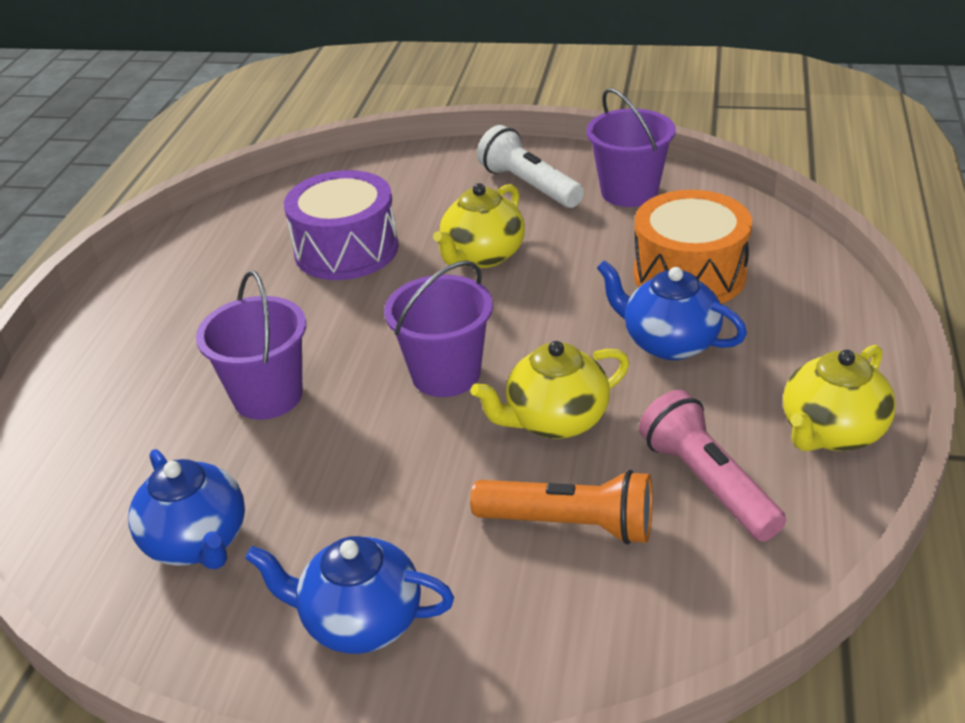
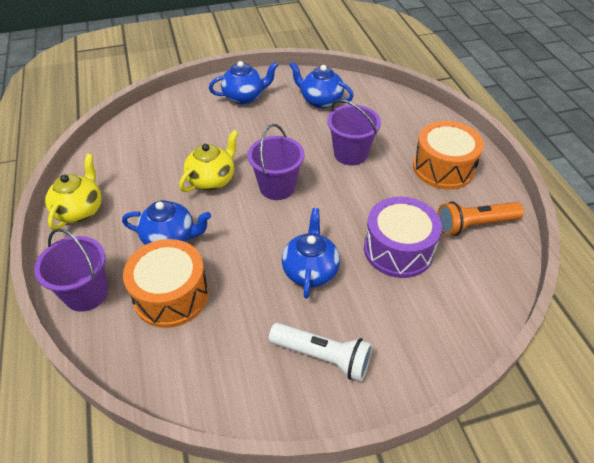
camera: 150 degrees right, 10 degrees up
(152, 329) = (443, 168): none -> orange drum
(482, 256) = (310, 271): yellow teapot -> blue teapot
(570, 524) = (187, 142): orange flashlight -> orange flashlight (474, 225)
(629, 192) = (241, 375): purple bucket -> purple bucket (86, 293)
(707, 483) = (135, 172): pink flashlight -> none

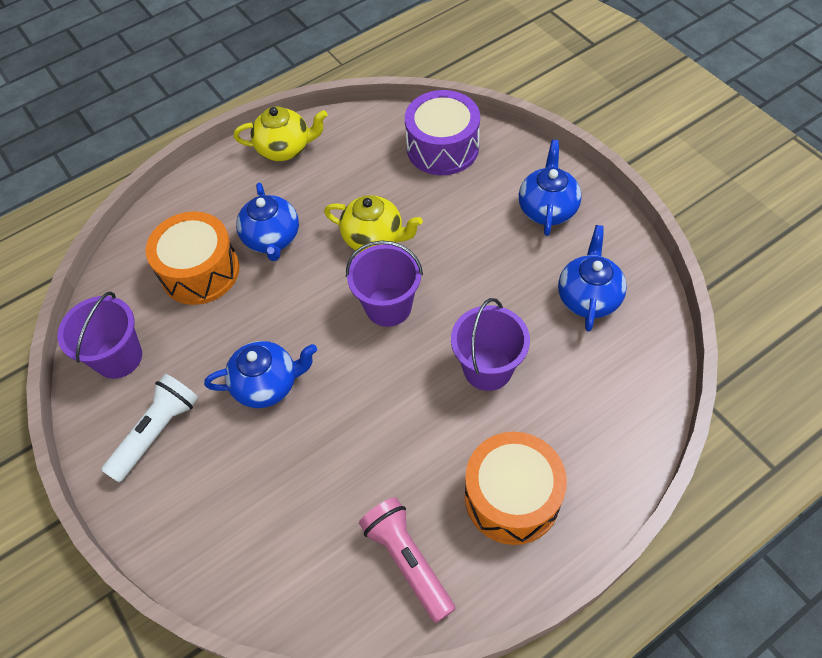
camera: 75 degrees right, 10 degrees up
(86, 293) = (185, 205): purple bucket -> purple bucket (118, 357)
(244, 97) = (547, 209): blue teapot -> blue teapot turned 135 degrees counterclockwise
(323, 357) = (157, 432): white flashlight -> white flashlight turned 150 degrees counterclockwise
(398, 249) = (330, 472): purple drum -> purple drum (442, 148)
(474, 225) = (408, 560): orange flashlight -> pink flashlight

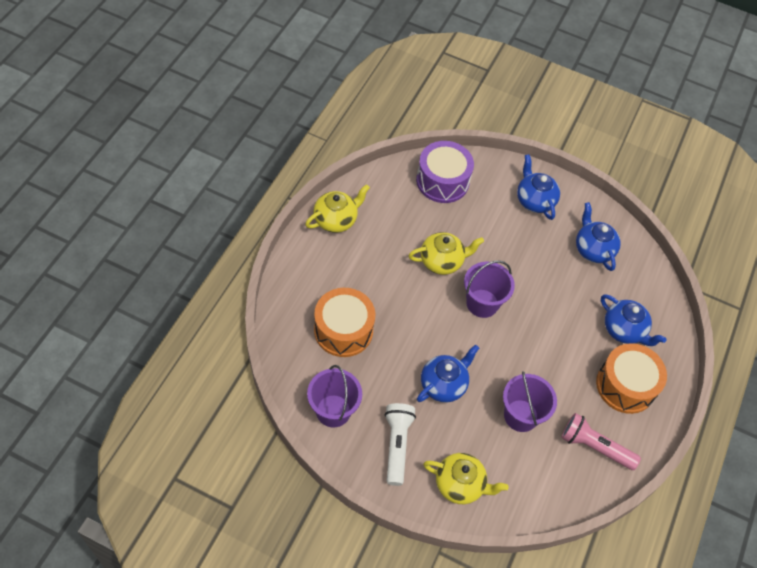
camera: 40 degrees left, 0 degrees up
(194, 520) = (460, 484): none -> yellow teapot
(272, 239) = (375, 288): blue teapot -> blue teapot (624, 330)
(488, 369) = (565, 317): purple bucket -> purple bucket (521, 415)

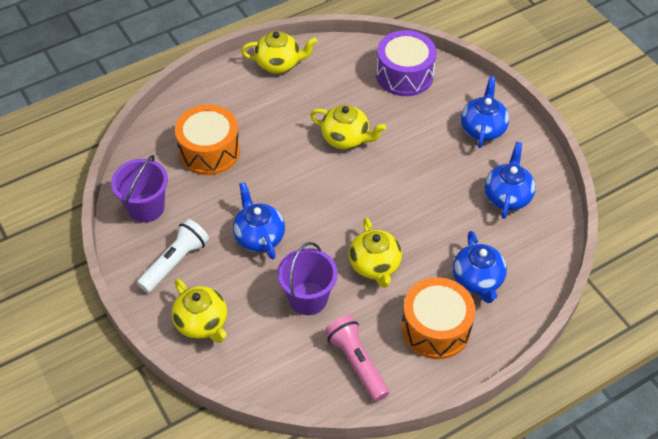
camera: 40 degrees right, 5 degrees down
(443, 384) = (259, 237): blue teapot -> blue teapot turned 105 degrees counterclockwise
(482, 303) = (354, 189): purple bucket -> none
(546, 360) = (375, 266): none -> yellow teapot

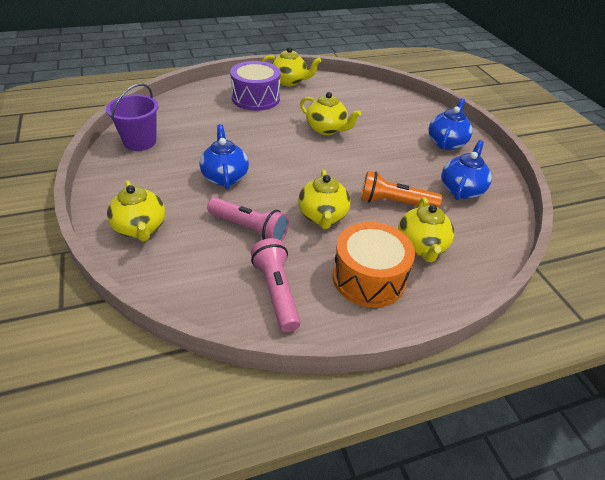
camera: 10 degrees right, 10 degrees down
(175, 262) = (142, 180): white flashlight -> none
(209, 151) = (211, 118): orange drum -> none
(308, 298) = (249, 229): purple bucket -> pink flashlight
(404, 75) = (387, 102): purple drum -> purple drum (256, 98)
(442, 231) = (394, 203): none -> orange flashlight
(477, 280) = (421, 246): blue teapot -> yellow teapot

